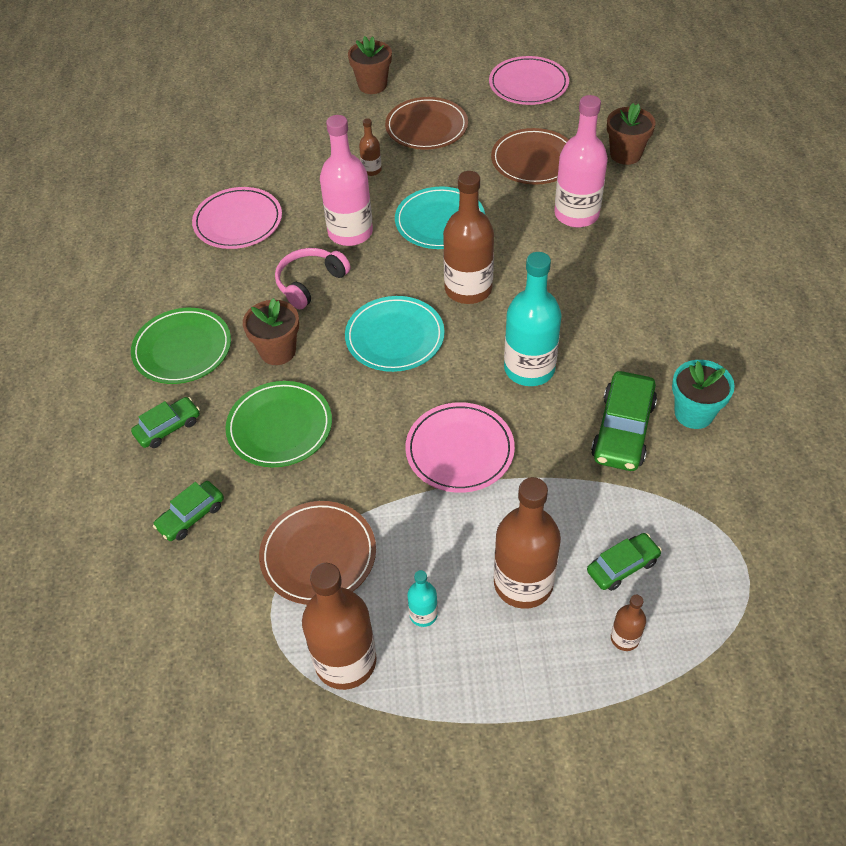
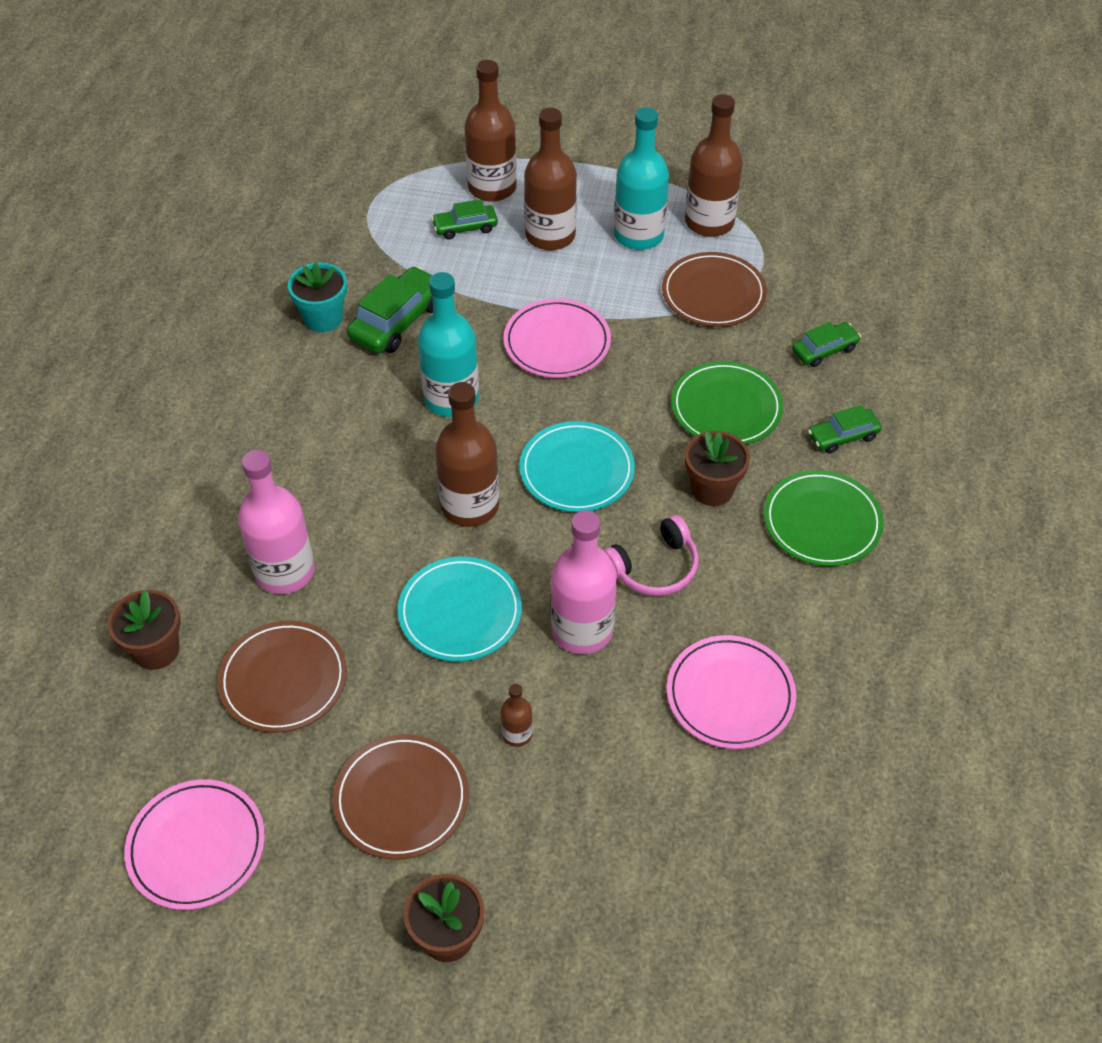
camera: 165 degrees left, 0 degrees up
(423, 614) = (638, 235): turquoise bottle -> turquoise bottle, size x2.14
(624, 638) = (492, 187): brown bottle -> brown bottle, size x2.14

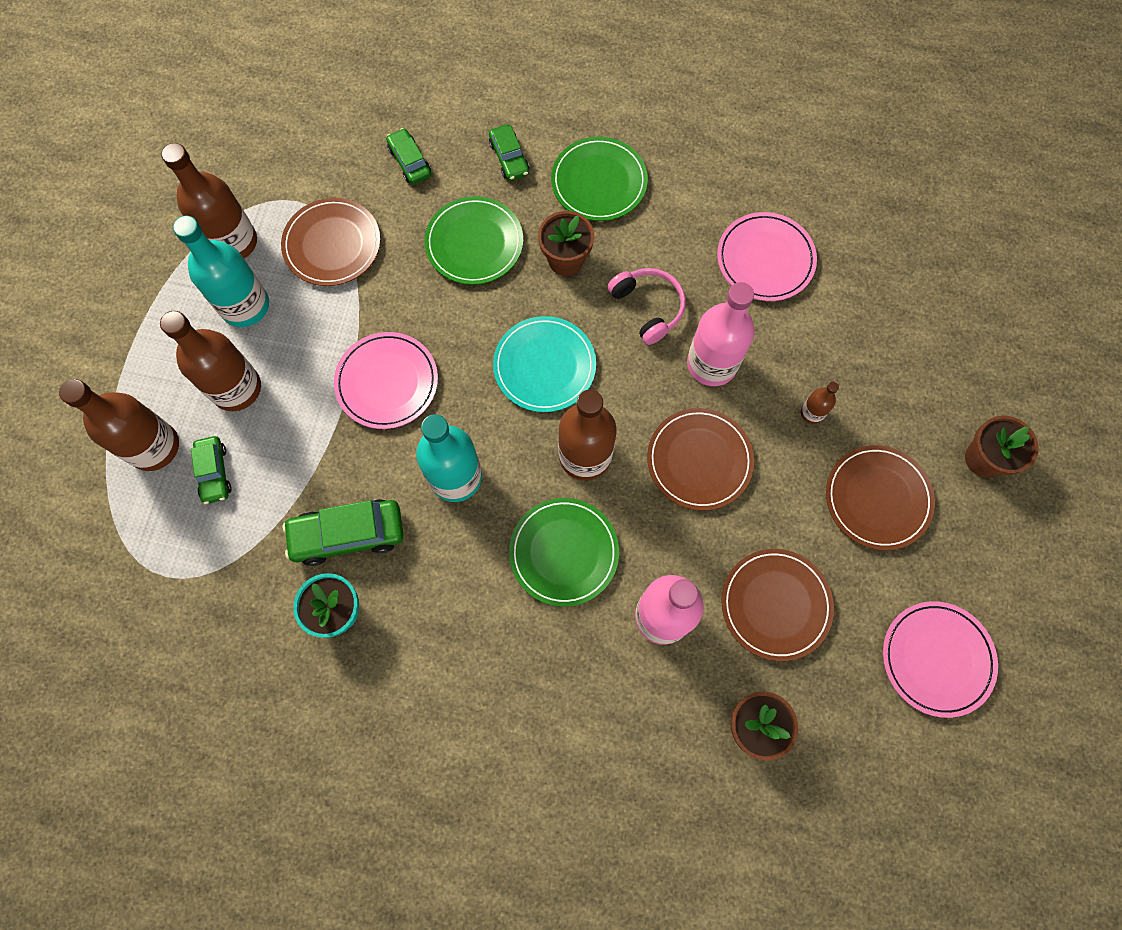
camera: 90 degrees left, 20 degrees up
(363, 487) = (564, 552): none -> green plate
(397, 321) = (348, 534): green car -> green car turned 45 degrees counterclockwise
(460, 612) = (699, 460): turquoise plate -> brown plate

